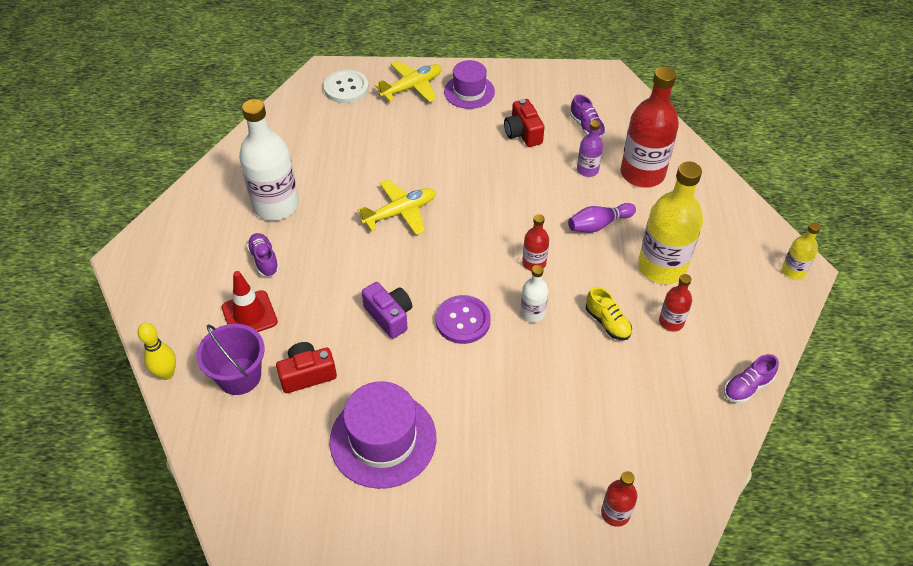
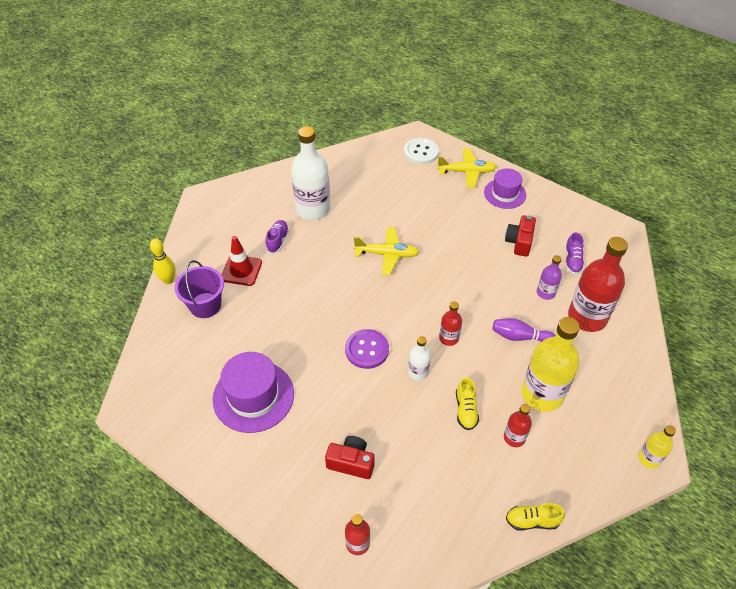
camera: 35 degrees right, 0 degrees up
(307, 374) = (243, 327): red camera -> red camera (351, 462)
(389, 316) = (322, 319): purple camera -> none
(747, 387) = (532, 521): purple shoe -> yellow shoe

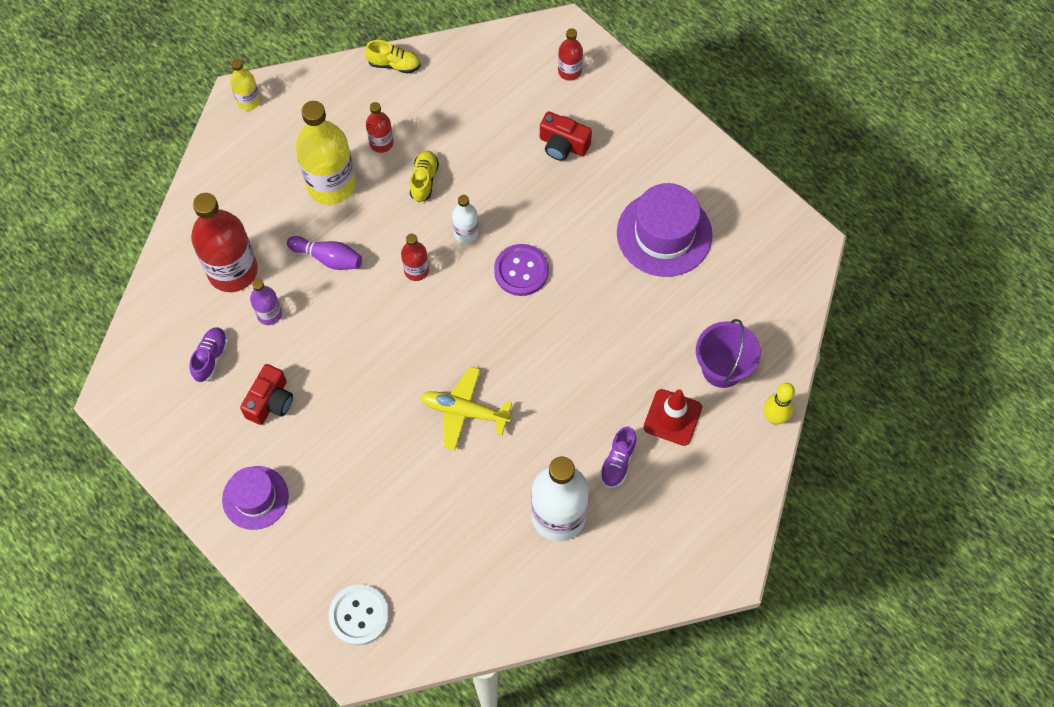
camera: 170 degrees left, 15 degrees up
(467, 172) = (298, 555): yellow plane -> none

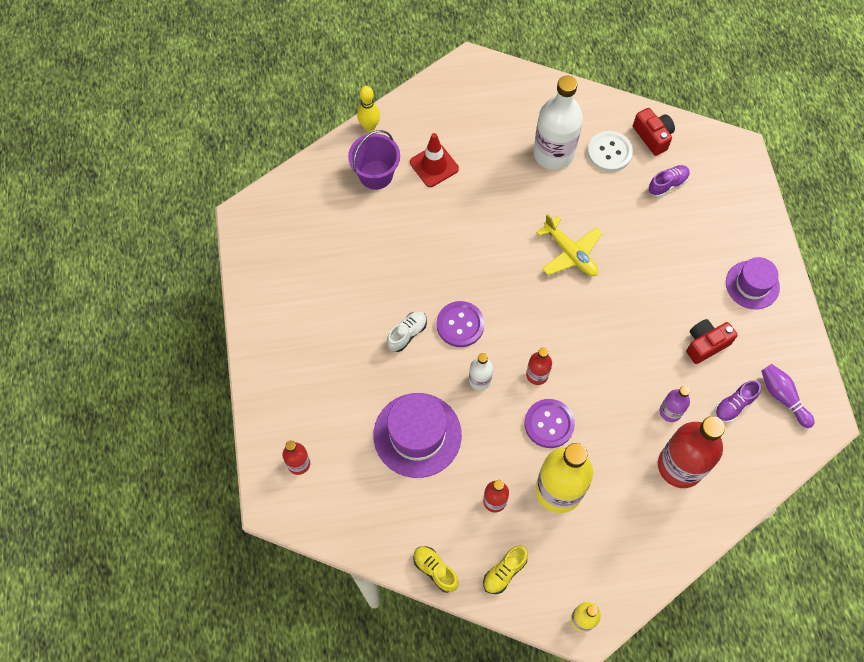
camera: 145 degrees left, 0 degrees up
(328, 258) = (598, 428): purple bowling pin -> purple bowling pin (782, 397)
(359, 615) = (721, 173): white button -> white button (609, 152)
(376, 234) = (549, 424): none -> purple button
(424, 180) = (482, 444): yellow shoe -> yellow shoe (504, 572)
(563, 145) = (354, 403): red camera -> red camera (653, 137)
(564, 232) = (407, 334): none -> white shoe
(617, 462) = (491, 161): purple shoe -> purple shoe (667, 184)
(664, 234) = (337, 286): purple hat -> purple hat (417, 435)

